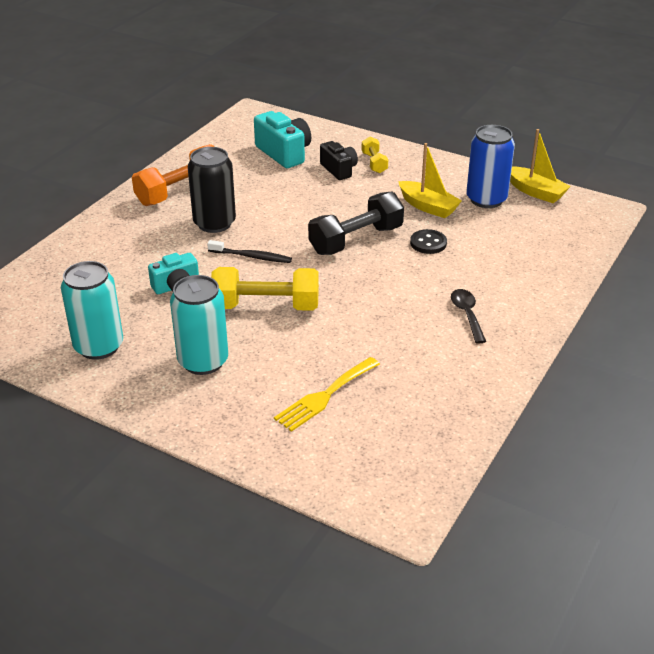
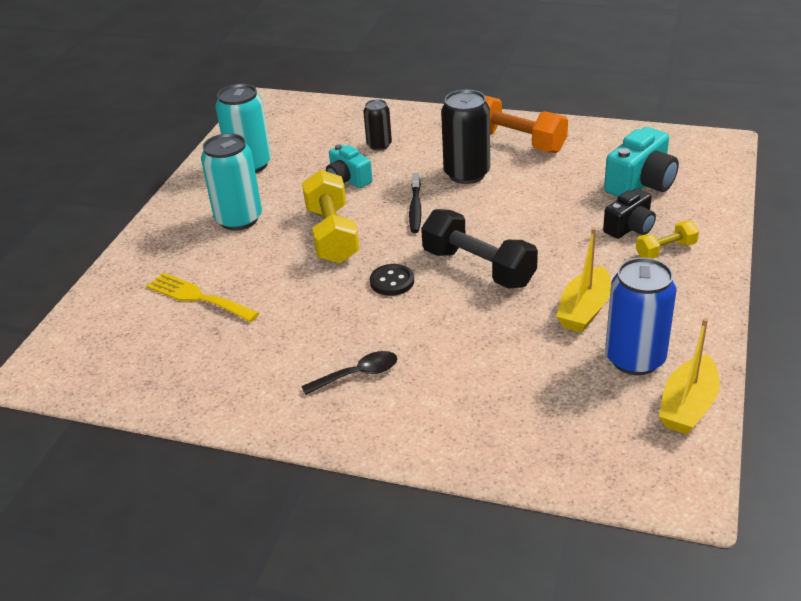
camera: 80 degrees right, 0 degrees up
(126, 261) = (379, 145): none -> black can
(428, 243) = (498, 323): black button -> black button (392, 281)

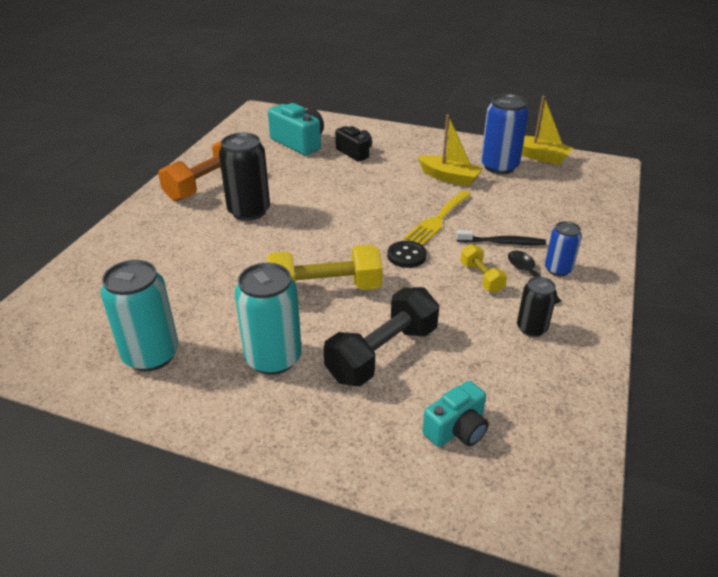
camera: 90 degrees left, 0 degrees up
(198, 297) = (419, 382): yellow fork -> yellow fork (437, 220)
(348, 180) = (225, 279): turquoise camera -> turquoise camera (457, 429)
(371, 400) = (558, 269): none -> blue can
(379, 145) = (165, 258): black can -> black can (531, 328)
(415, 208) = (295, 240): black toothbrush -> black toothbrush (502, 242)
(478, 268) = (393, 214): black dumbbell -> black dumbbell (382, 353)
(665, 250) = (385, 144): yellow dumbbell -> yellow dumbbell (481, 277)

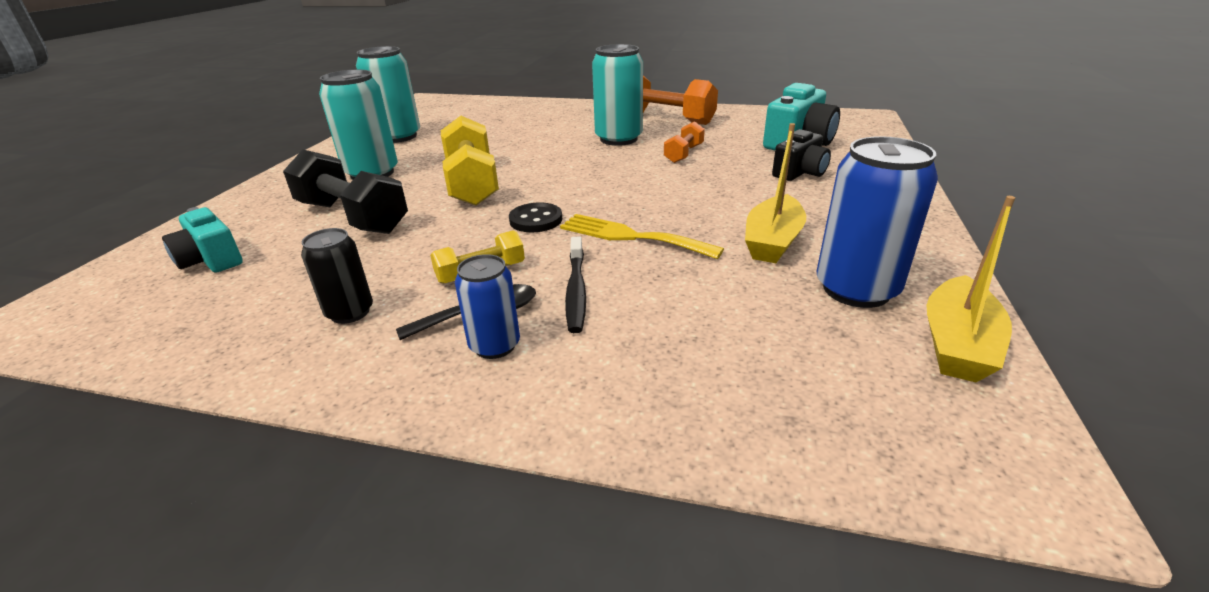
camera: 85 degrees right, 5 degrees down
(249, 211) = (618, 139): black can -> turquoise can
(301, 186) = (683, 154): none -> orange dumbbell

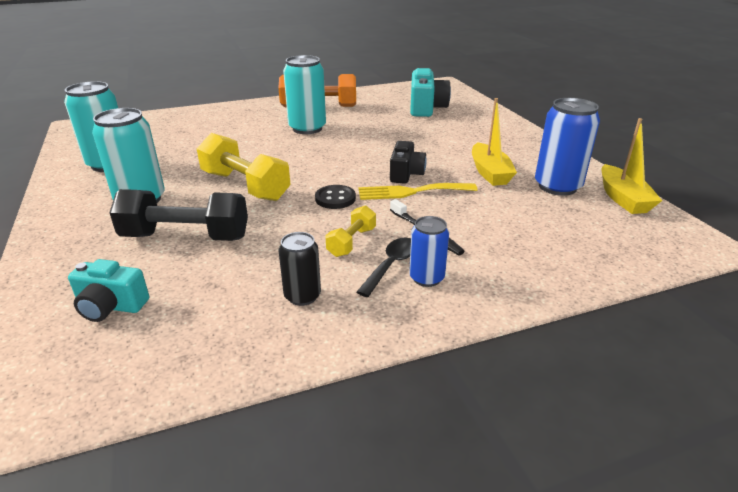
camera: 35 degrees left, 0 degrees up
(683, 154) = (367, 130): orange dumbbell -> none
(800, 173) = (452, 128): black camera -> black camera (406, 174)

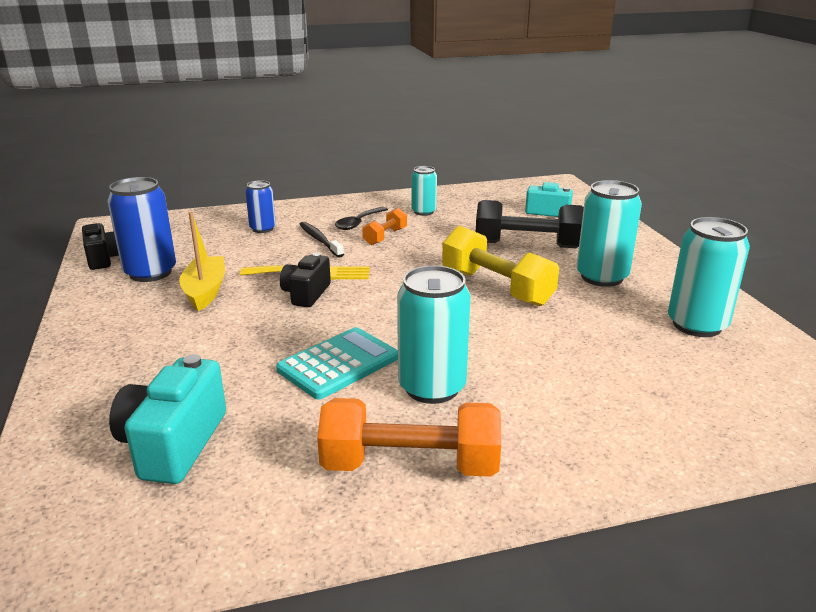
camera: 175 degrees left, 5 degrees down
(302, 296) = (423, 212): black can -> turquoise can
(335, 198) = (395, 270): black button -> none
(352, 242) = (385, 237): yellow dumbbell -> orange dumbbell
(362, 136) = (338, 364): none -> turquoise calculator
(426, 278) = (336, 216): blue can -> blue can (263, 229)
(623, 199) = (104, 258): yellow boat -> black camera

